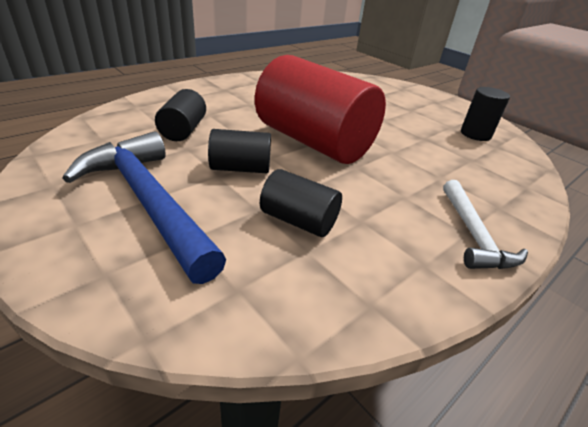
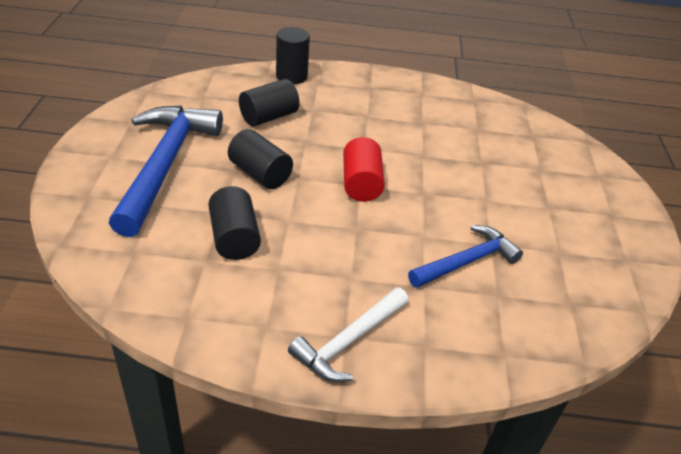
camera: 45 degrees right, 5 degrees up
(313, 142) = (361, 184): red cylinder -> red cylinder, size x0.47
(432, 153) = (466, 261): none -> blue hammer
(475, 134) = (574, 276): black cylinder -> black cylinder (291, 76)

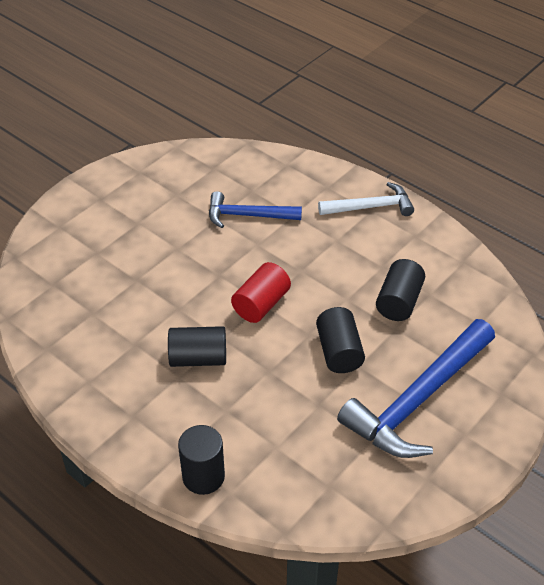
camera: 140 degrees left, 5 degrees up
(269, 117) = (279, 419): black cylinder -> black cylinder (198, 358)

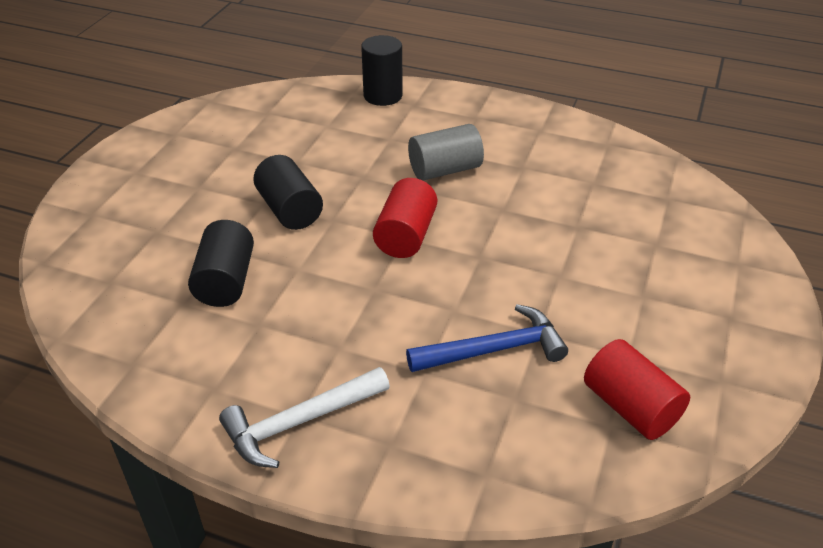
camera: 160 degrees right, 5 degrees down
(196, 172) = (630, 407): none -> red cylinder
(198, 358) = (445, 170): black cylinder -> grey cylinder
(418, 400) = (188, 187): blue hammer -> none

